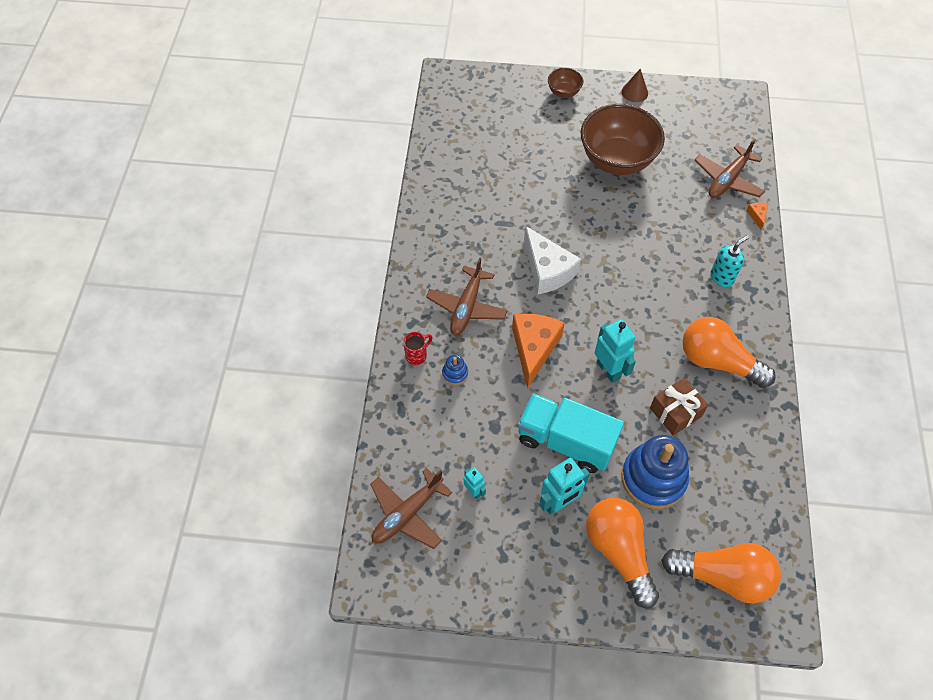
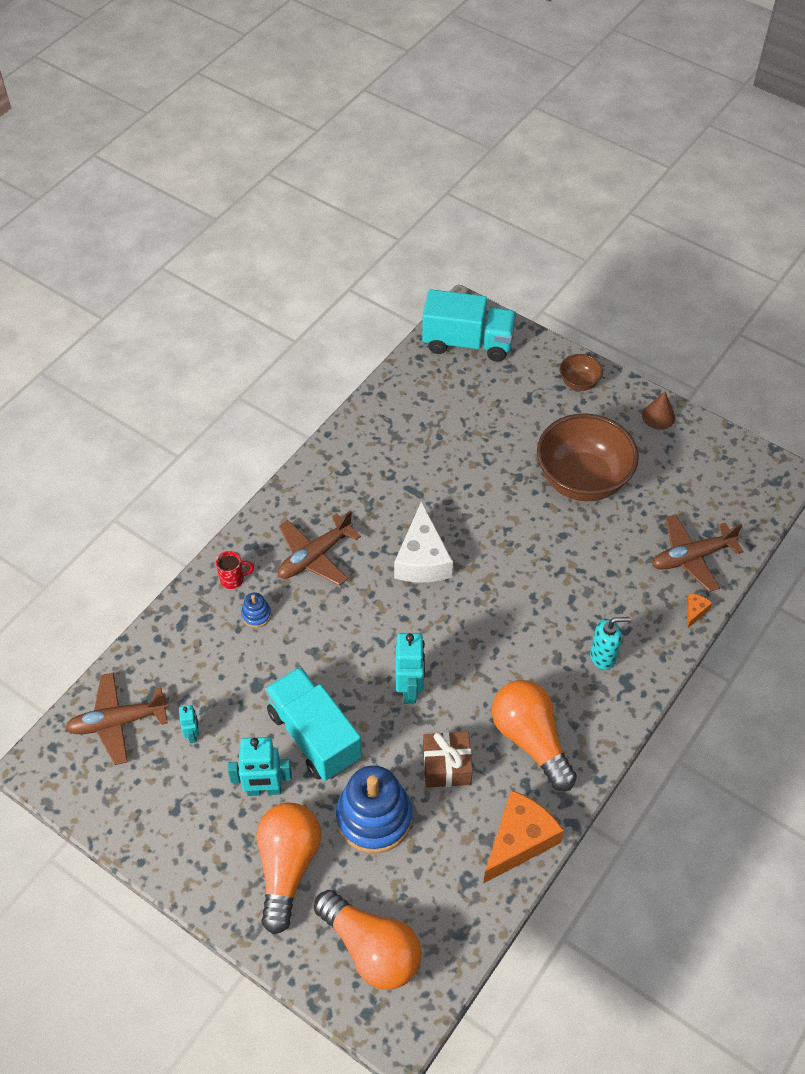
camera: 30 degrees right, 5 degrees down
(464, 97) = (468, 342): none -> turquoise truck
(534, 348) = (350, 630): orange cheese -> orange cheese (519, 840)

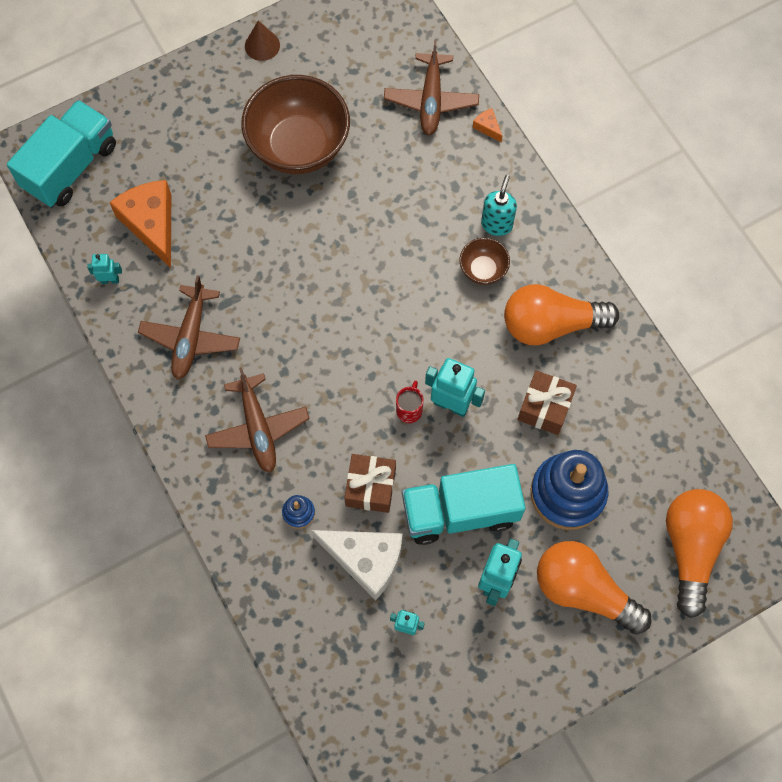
camera: 65 degrees left, 15 degrees up
(118, 722) = (357, 696): brown plane -> brown plane (191, 337)
(233, 579) = (244, 519): red mug -> red mug (409, 410)
(303, 658) = (370, 487): none -> brown gift
(371, 949) = (690, 548): orange light bulb -> orange light bulb turned 60 degrees counterclockwise
(387, 407) = (110, 280): none -> turquoise robot
(422, 559) = (313, 329): white cheese -> white cheese (366, 560)
(519, 840) = (642, 380): orange cheese -> orange cheese (151, 224)
(579, 383) = (182, 92): brown bowl -> brown bowl (483, 270)

